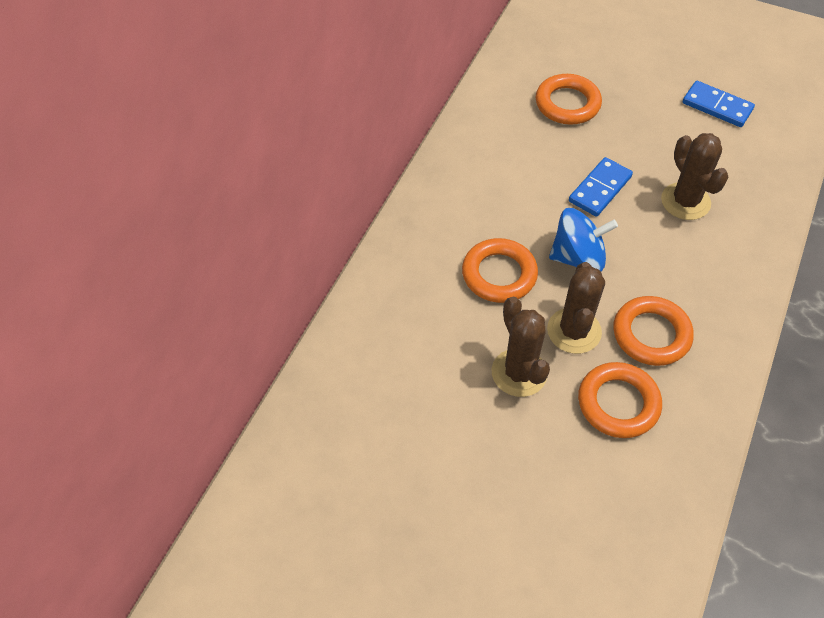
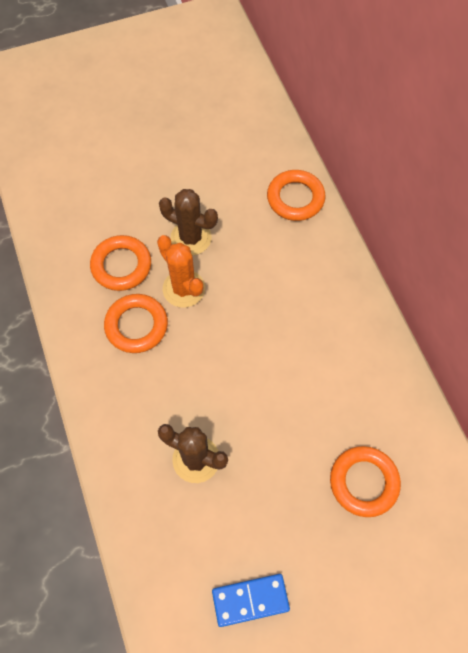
camera: 135 degrees right, 10 degrees up
(499, 274) = (262, 288): orange ring -> orange ring (295, 198)
(574, 331) = (184, 289): brown cactus -> orange cactus
(578, 258) = (227, 342): blue spinning top -> none
(600, 189) = (263, 415): blue domino -> none

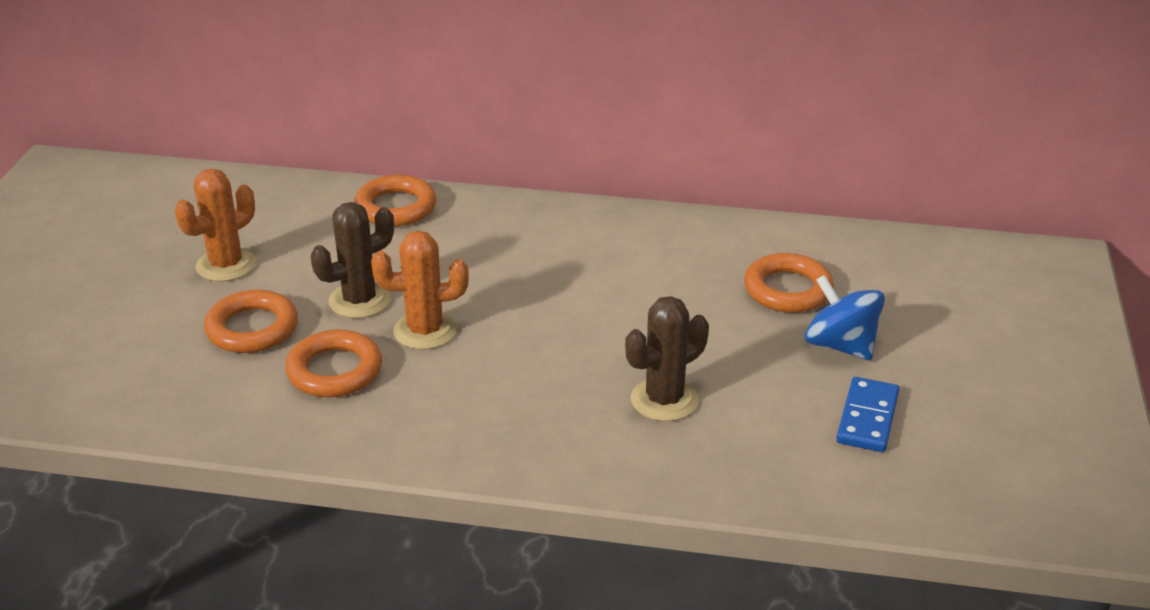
camera: 60 degrees left, 30 degrees down
(136, 325) = (437, 387): orange ring -> orange ring (252, 328)
(181, 153) = (226, 265): none -> orange cactus
(321, 547) = (840, 345): none -> blue spinning top

